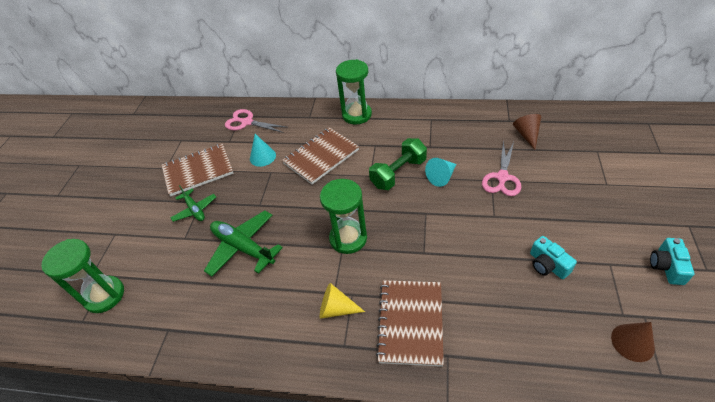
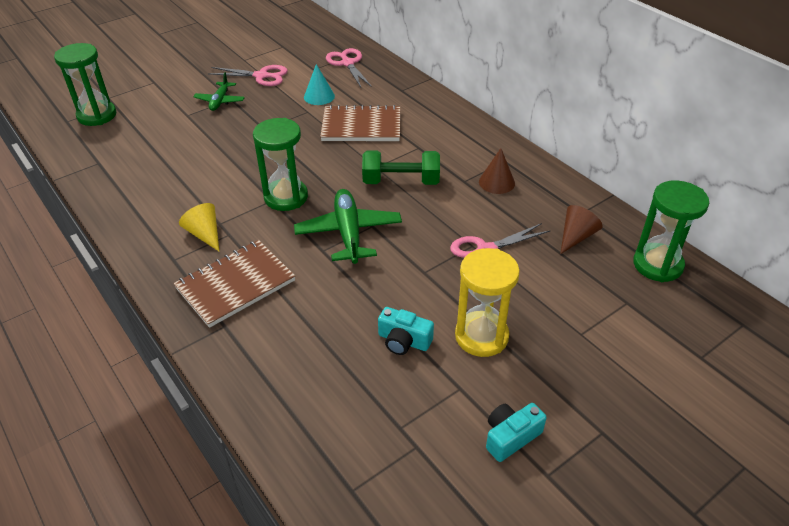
camera: 40 degrees right, 5 degrees down
(198, 171) = (261, 76): brown notebook -> pink scissors
(243, 247) = (211, 148): green plane -> green plane (349, 233)
(357, 115) = (443, 114): green hourglass -> green hourglass (657, 265)
(441, 177) = (432, 210): turquoise cone -> none
(547, 265) = (403, 341): turquoise camera -> turquoise camera turned 75 degrees counterclockwise
(574, 226) = (481, 336): none -> yellow hourglass
(632, 342) = (371, 450): brown cone -> brown cone (496, 182)

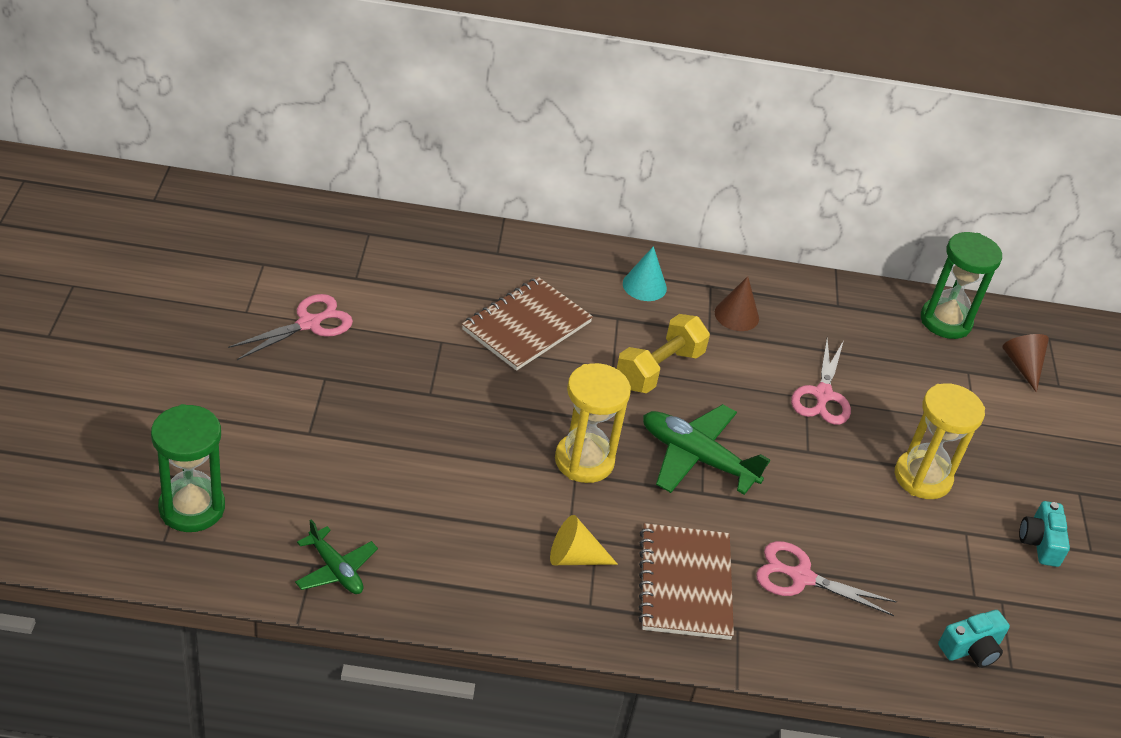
camera: 55 degrees left, 0 degrees up
(220, 101) = (317, 389): green plane -> green plane (335, 569)
(286, 197) = (584, 461): green hourglass -> yellow hourglass
(319, 96) = (423, 313): turquoise cone -> turquoise cone (644, 286)
(347, 63) = (383, 247): pink scissors -> pink scissors (801, 577)
(401, 181) = (659, 369): green dumbbell -> yellow dumbbell
(403, 341) = (880, 525): turquoise camera -> turquoise camera (971, 649)
(576, 237) = (864, 333): brown cone -> brown cone (1022, 366)

